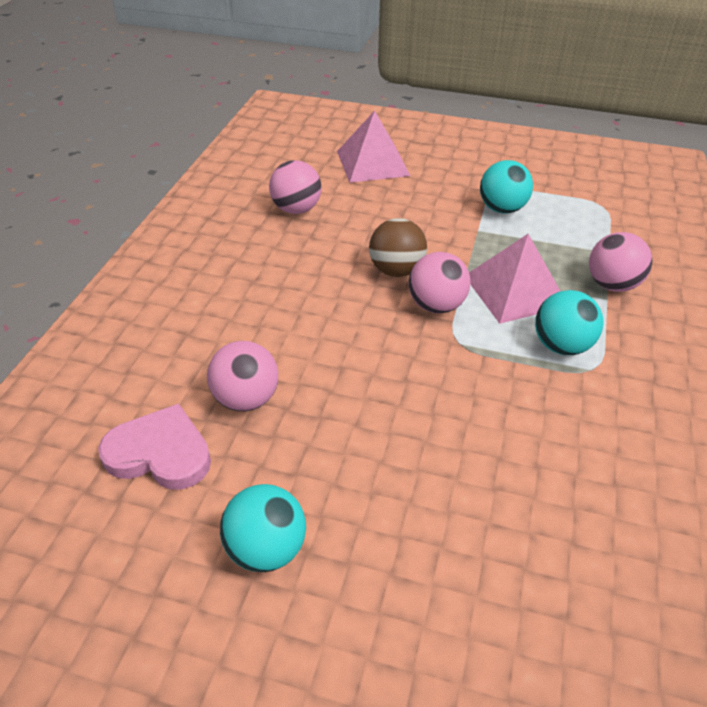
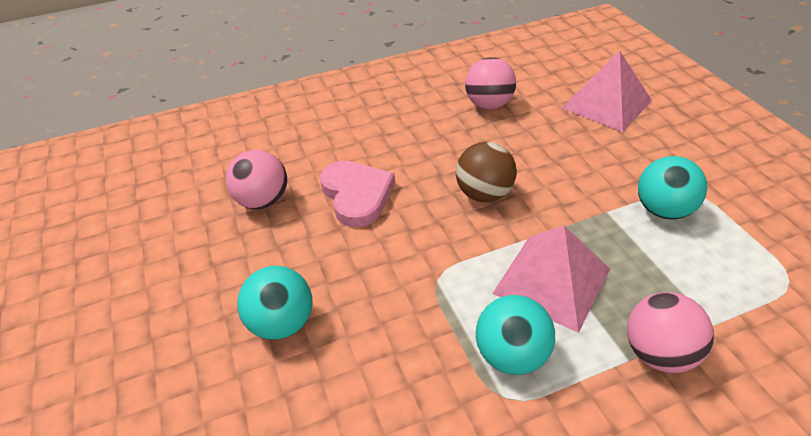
camera: 55 degrees right, 0 degrees up
(160, 453) = (185, 194): pink heart -> pink heart (357, 195)
(266, 549) = (137, 290): turquoise ball -> turquoise ball (282, 323)
(436, 305) = (468, 241): pink ball -> none

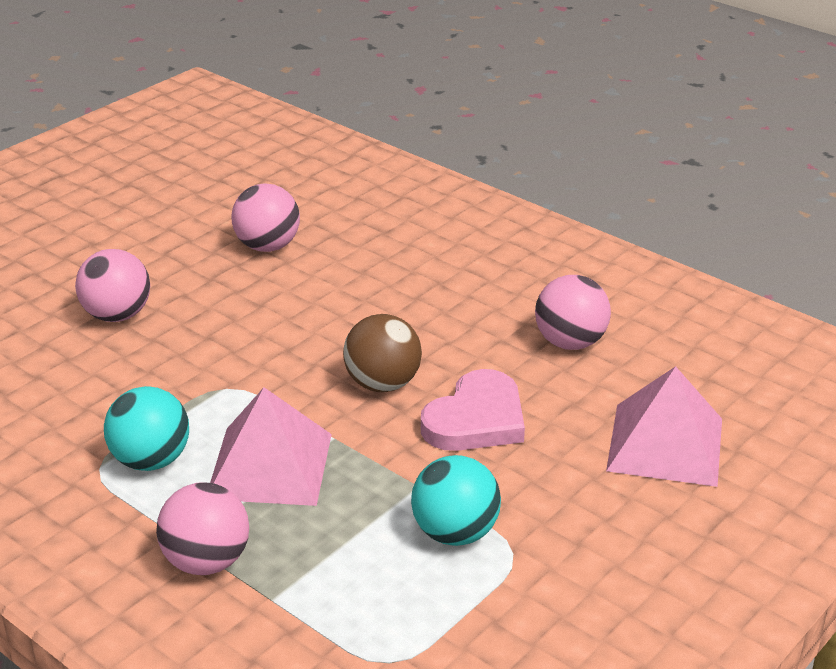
camera: 60 degrees right, 10 degrees down
(282, 323) = (117, 315): turquoise ball -> pink ball
(357, 195) = (317, 299): pink heart -> pink heart (476, 419)

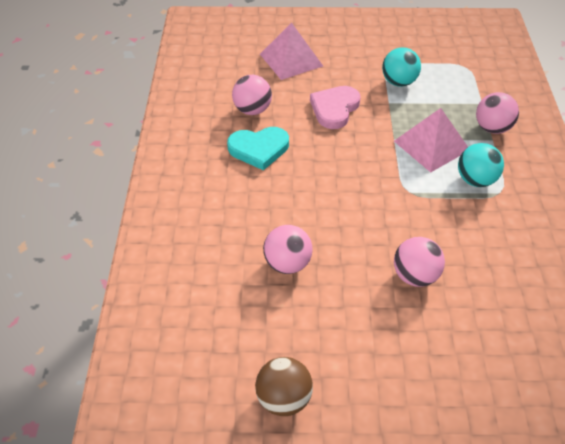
camera: 130 degrees left, 15 degrees up
(383, 384) = (346, 146): brown ball -> brown ball (284, 398)
(476, 419) = (334, 109): pink heart -> pink heart turned 60 degrees counterclockwise
(477, 310) = (259, 149): none -> turquoise heart

